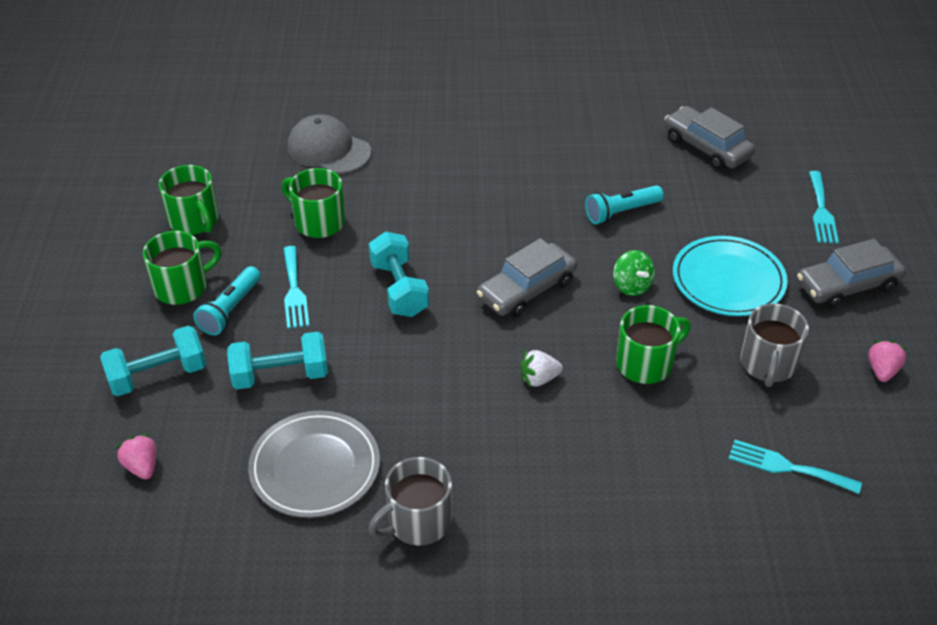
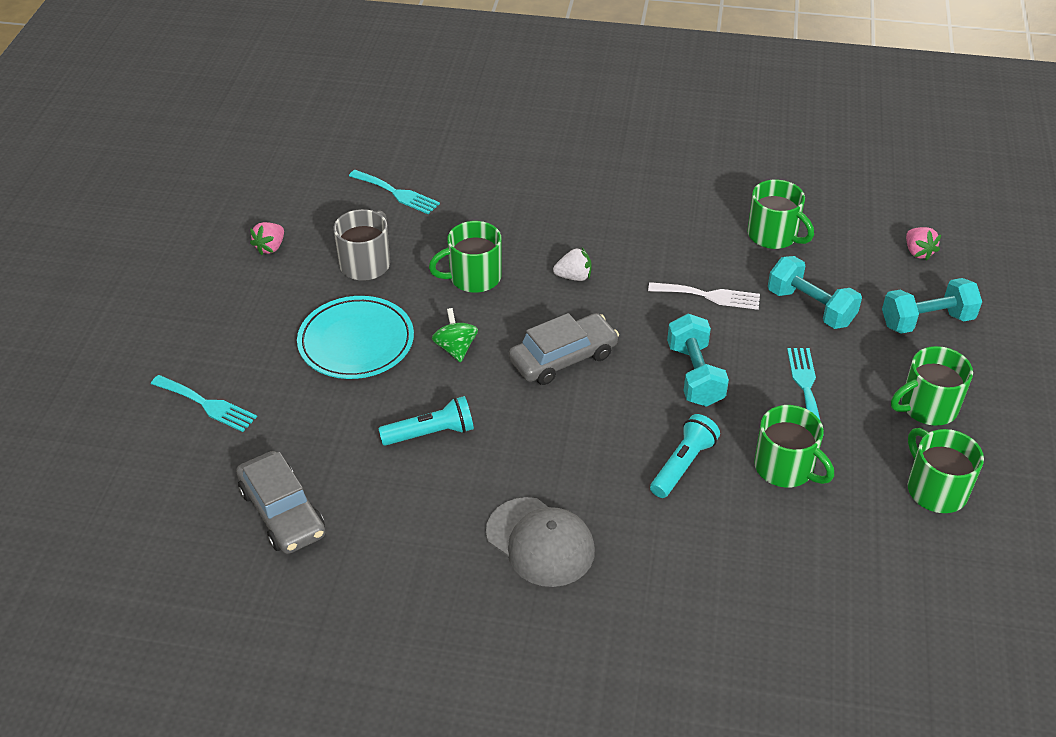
camera: 170 degrees left, 0 degrees up
(230, 310) = (870, 375): turquoise flashlight -> turquoise flashlight (683, 465)
(280, 375) = (810, 307): turquoise dumbbell -> turquoise dumbbell turned 45 degrees clockwise
(315, 467) = (773, 235): grey plate -> green mug
(328, 149) = (778, 579): grey cap -> grey cap (540, 542)
(389, 375) = (709, 296): none -> white fork
(418, 522) = (692, 193): grey mug -> none
(821, 211) = (207, 405): turquoise fork -> turquoise fork turned 105 degrees clockwise
(847, 285) = (243, 322): grey car -> none

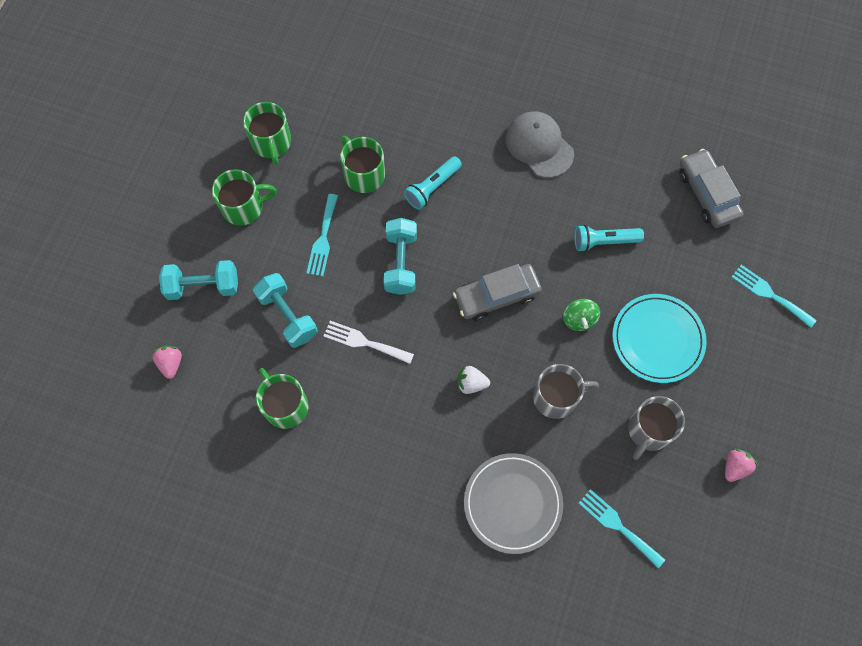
camera: 170 degrees left, 25 degrees up
(473, 277) = (556, 397): green mug -> grey mug
(507, 196) = (512, 503): none -> grey plate

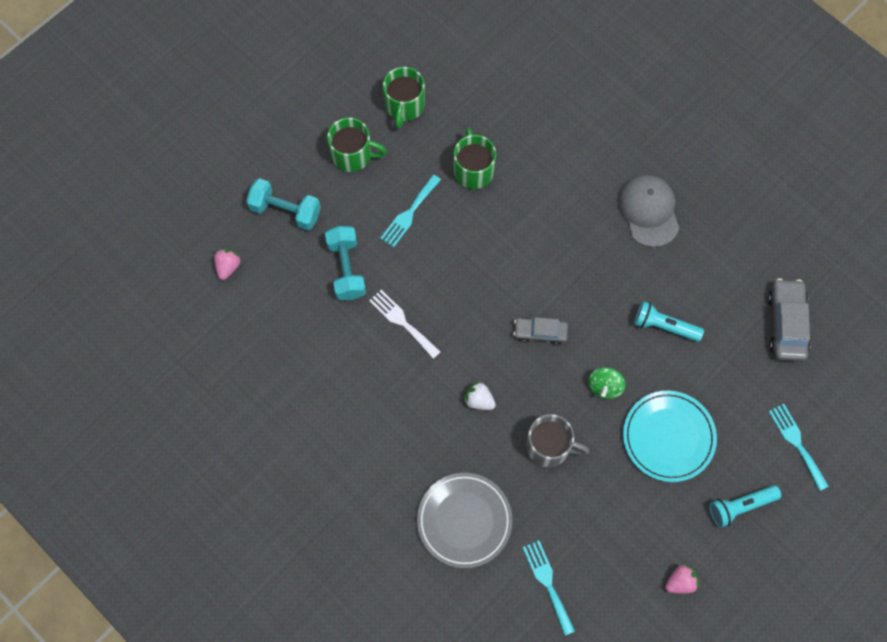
camera: 25 degrees right, 0 degrees up
(285, 406) = (308, 347): green mug -> none
(401, 263) = (468, 265): turquoise dumbbell -> none
(432, 187) = (530, 208): turquoise flashlight -> turquoise flashlight (740, 506)
(496, 296) = (540, 332): grey car -> grey car, size x0.64
(649, 430) = (618, 514): grey mug -> none

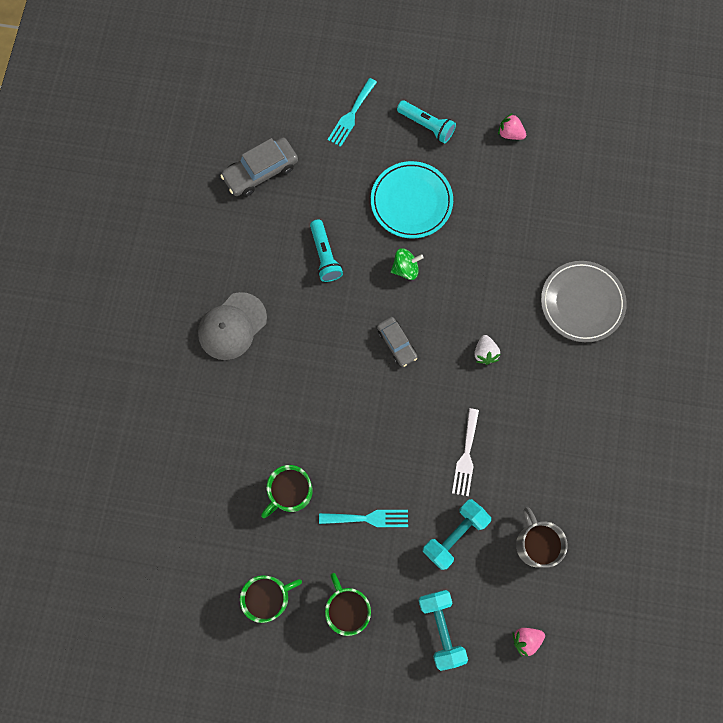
camera: 125 degrees left, 5 degrees up
(547, 583) = (579, 218): turquoise fork -> none
(549, 447) = (481, 279): grey mug -> grey mug (535, 544)

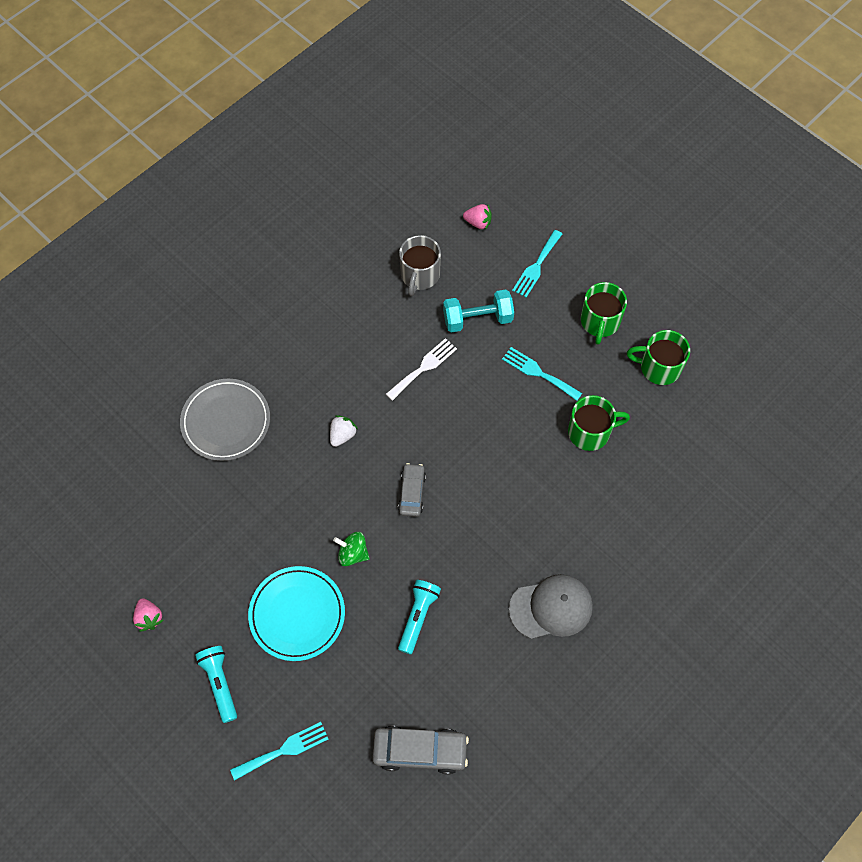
camera: 145 degrees left, 10 degrees down
(441, 628) = (536, 266): turquoise dumbbell -> turquoise fork

